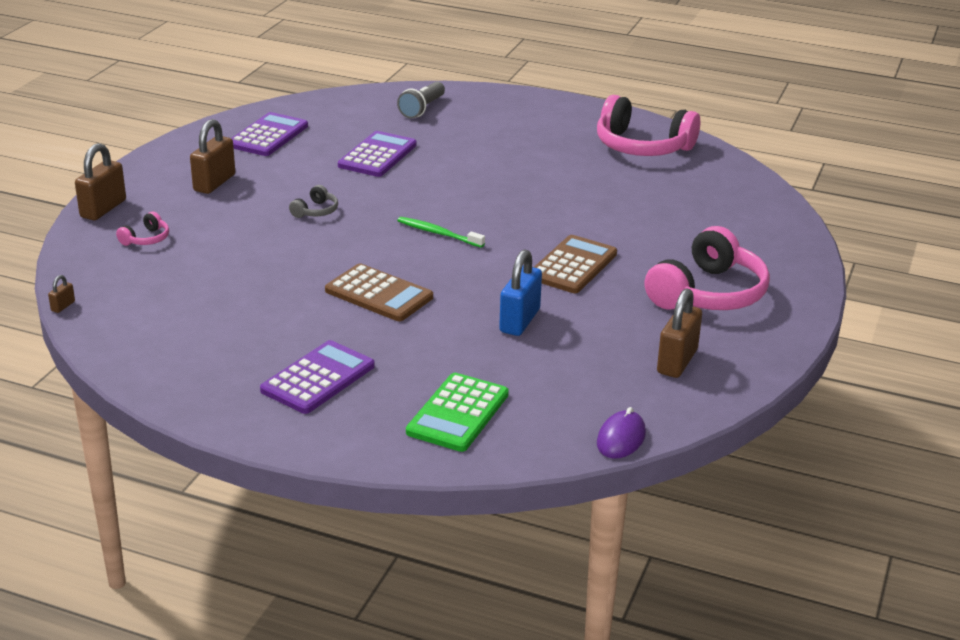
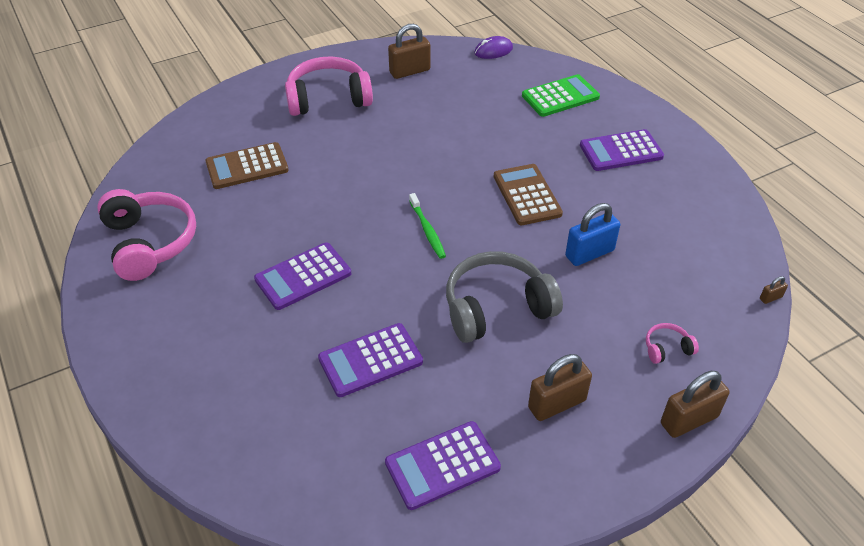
camera: 140 degrees left, 15 degrees up
(315, 211) = (496, 308): grey headphones -> grey headphones, size x2.33
(422, 109) = (242, 421): grey flashlight -> none
(495, 172) = (303, 276): none -> purple calculator
(519, 321) = (460, 133): blue padlock -> blue padlock (589, 253)
(573, 265) = (375, 155): brown calculator -> brown calculator (247, 166)

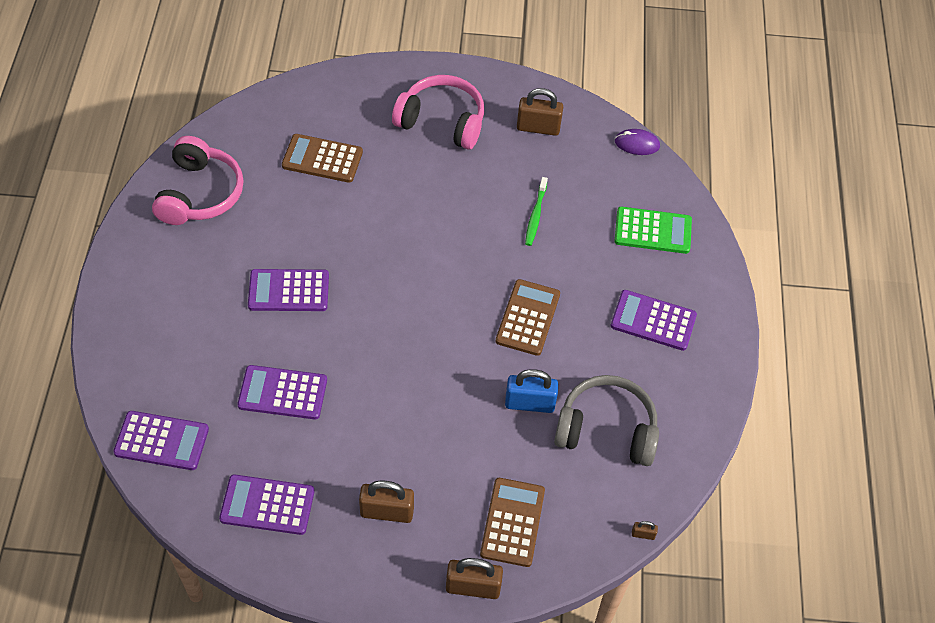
camera: 30 degrees right, 10 degrees up
(284, 471) = (161, 441): none -> purple calculator
(427, 230) = (416, 304): green toothbrush -> green toothbrush (535, 215)
(496, 308) = (411, 406): grey headphones -> grey headphones (606, 430)
(667, 348) = (512, 522): pink headphones -> brown calculator

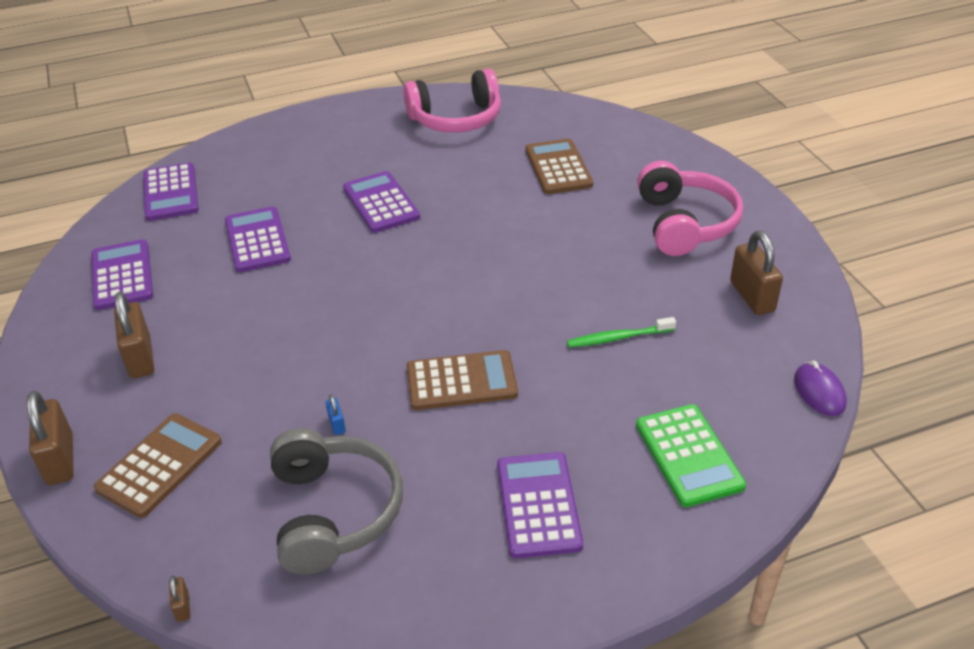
camera: 70 degrees right, 15 degrees down
(512, 522) = (160, 465): brown calculator -> brown calculator turned 45 degrees counterclockwise
(529, 403) = (337, 424): blue padlock -> blue padlock, size x0.45

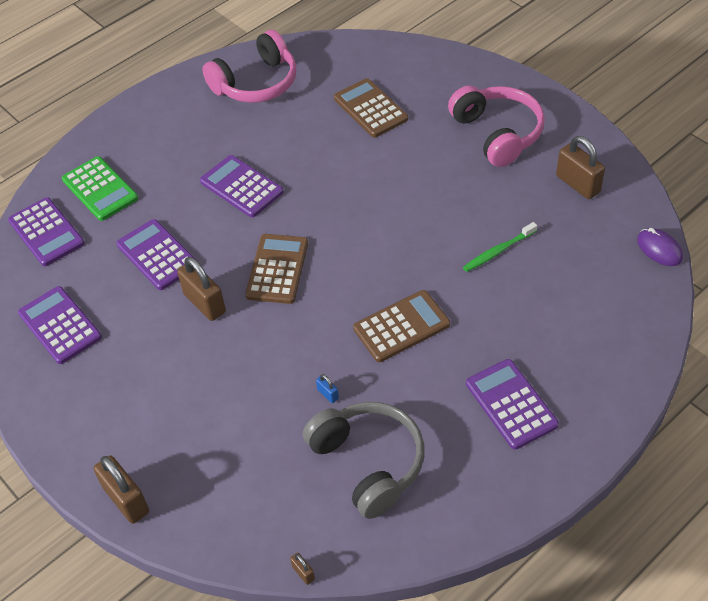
camera: 20 degrees left, 10 degrees up
(140, 358) = (130, 393): brown padlock -> brown padlock (204, 303)
(160, 465) = (211, 475): brown calculator -> brown calculator (277, 269)
(688, 455) = (594, 330): green calculator -> green calculator (100, 189)

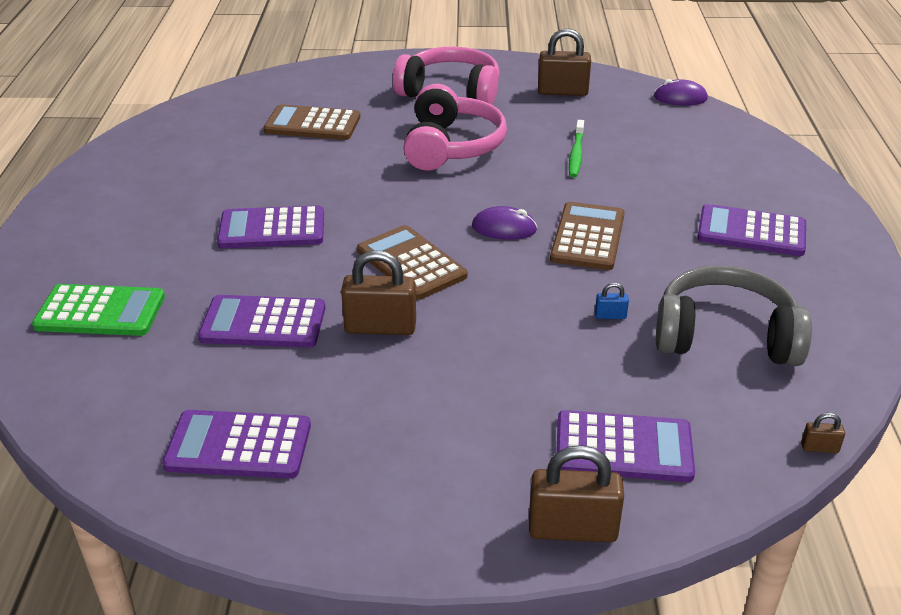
camera: 50 degrees left, 15 degrees down
(46, 232) = (84, 382): purple calculator -> purple calculator (623, 448)
(256, 83) = (162, 156): pink headphones -> pink headphones (451, 146)
(363, 281) = (504, 228): none -> purple mouse

